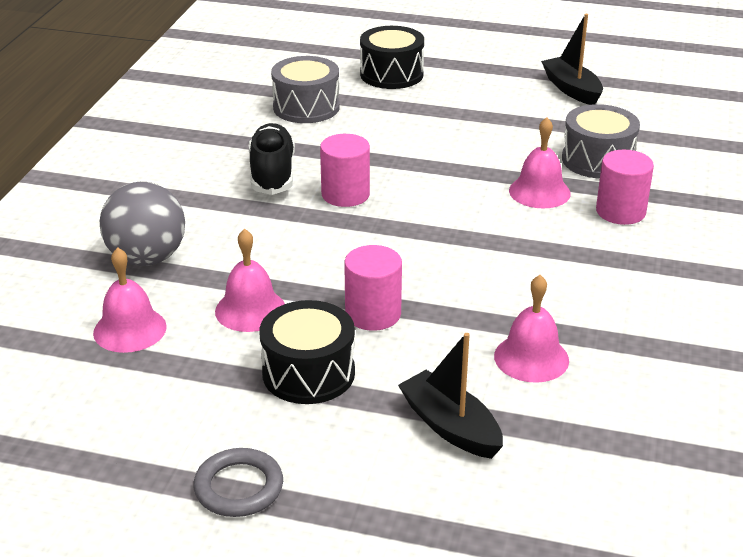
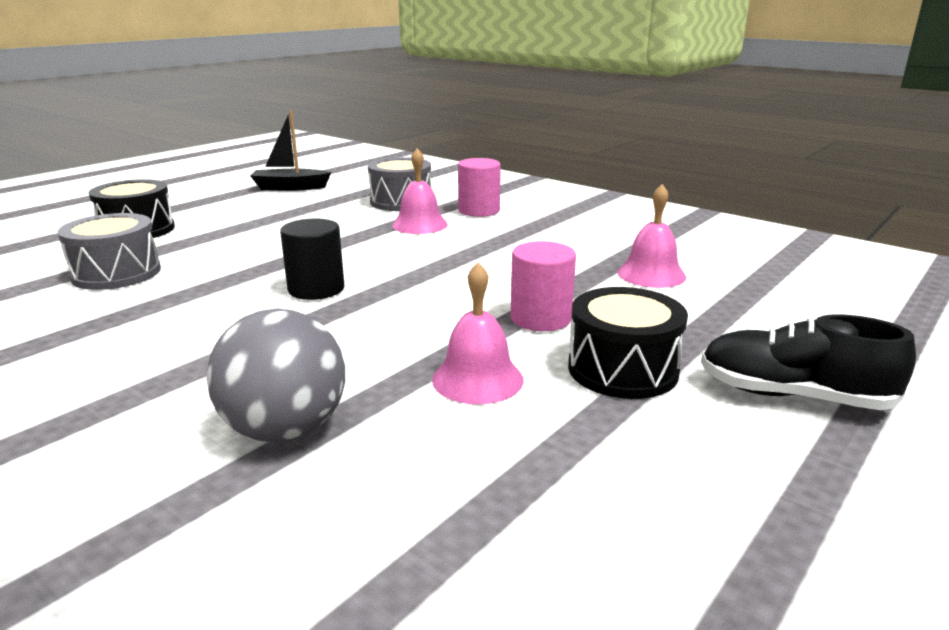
camera: 65 degrees left, 10 degrees down
(130, 329) = (446, 476): pink bell -> none
(239, 487) = (825, 453): grey ring -> none
(272, 174) = (218, 314): black shoe -> black shoe (792, 395)
(345, 194) = (316, 289): pink cylinder -> black cylinder
(450, 426) = (737, 322): black boat -> none

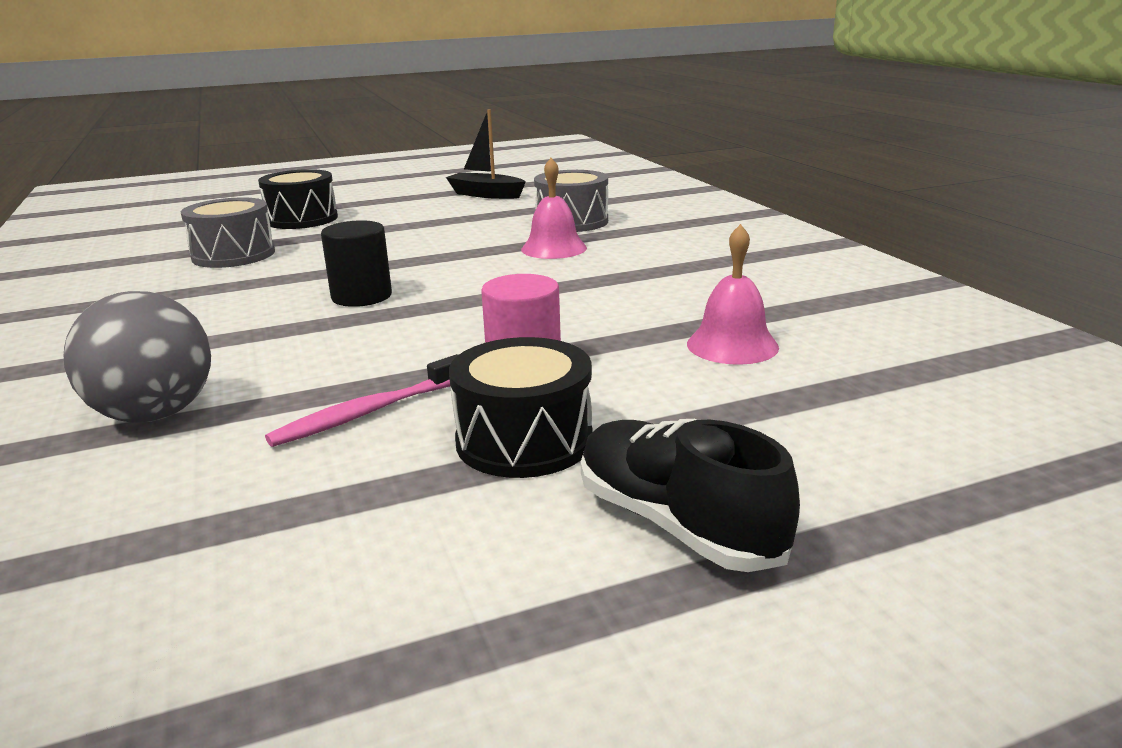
camera: 30 degrees right, 0 degrees up
(477, 379) = (368, 412): pink bell -> pink toothbrush
(479, 211) = (641, 242): pink cylinder -> none

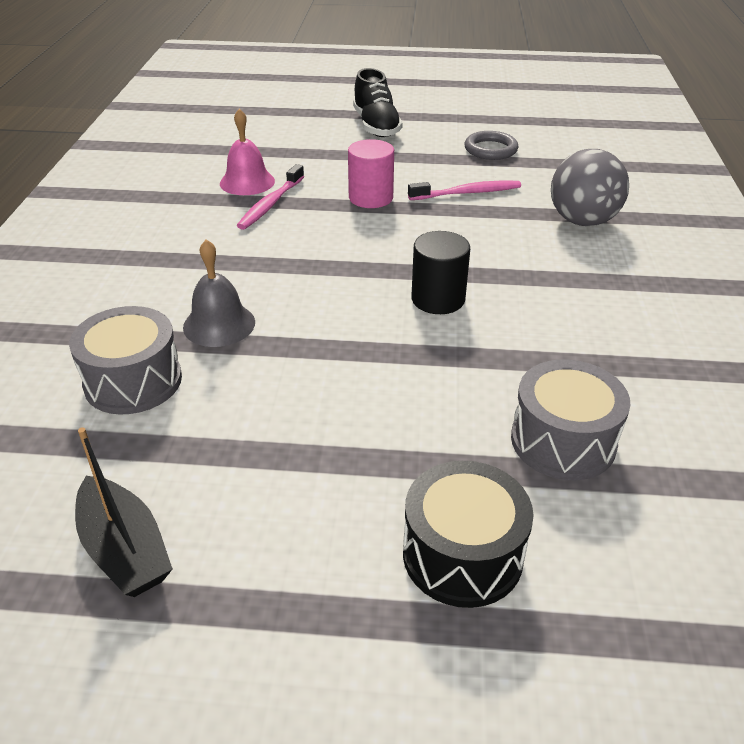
camera: 155 degrees left, 15 degrees up
(346, 530) = (490, 149): none -> grey ring
(524, 440) = (403, 162): black drum -> none
(553, 248) = (219, 324): pink bell -> grey bell
(653, 329) = (271, 204): none -> pink toothbrush

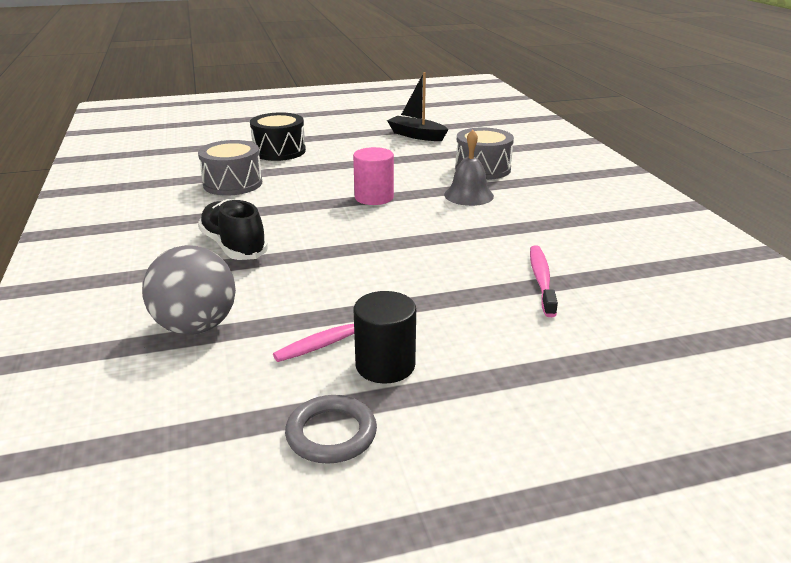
camera: 160 degrees right, 10 degrees down
(247, 182) = (599, 300): pink bell -> none
(371, 198) = (447, 308): pink cylinder -> pink cylinder (374, 197)
(376, 126) = (551, 450): black shoe -> black shoe (234, 246)
(438, 299) = (328, 231): black cylinder -> black cylinder (385, 365)

